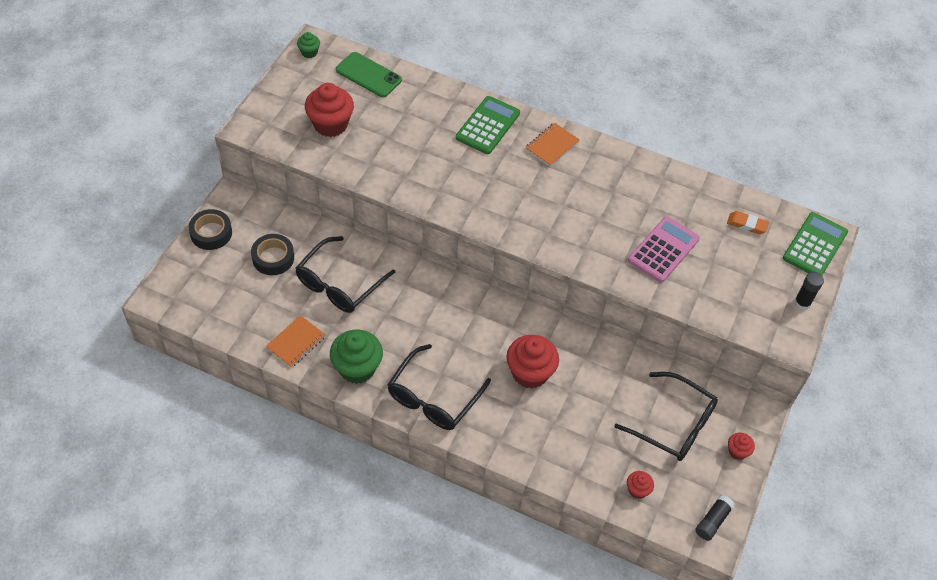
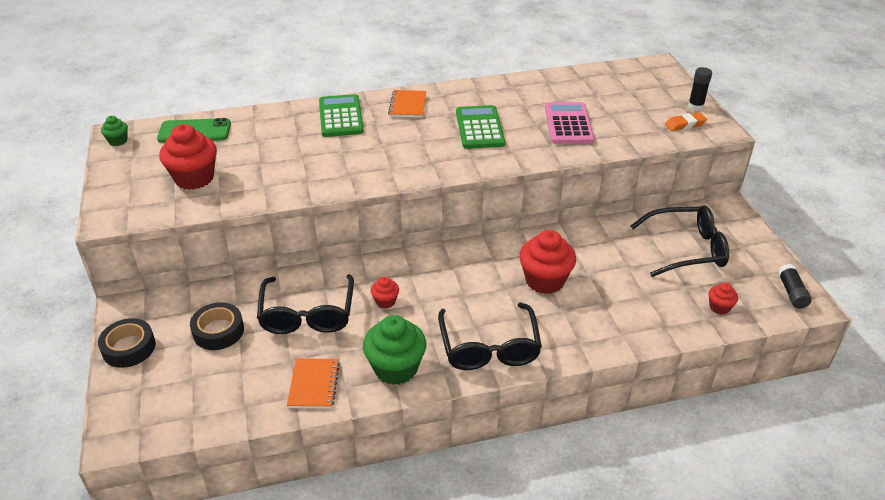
camera: 35 degrees left, 15 degrees down
(737, 451) = (747, 239): red cupcake -> red cupcake (385, 301)
(747, 224) = (602, 84): orange eraser -> orange eraser (685, 124)
(814, 245) = (658, 74): green calculator -> green calculator (479, 128)

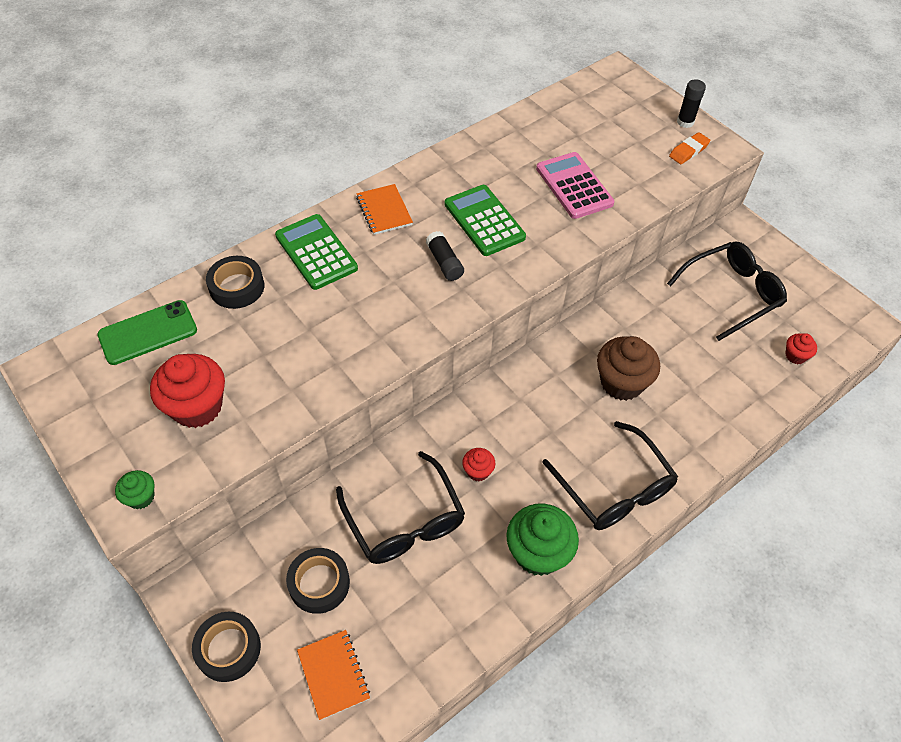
camera: 25 degrees left, 15 degrees up
(118, 141) = (54, 381): green cupcake -> green cupcake (141, 497)
(271, 122) = (237, 287): none -> black tape
(314, 385) = (467, 609): orange notebook -> orange notebook (333, 675)
(545, 280) = (621, 383): red cupcake -> brown cupcake
(791, 292) = (847, 314): black glue stick -> black glue stick (444, 262)

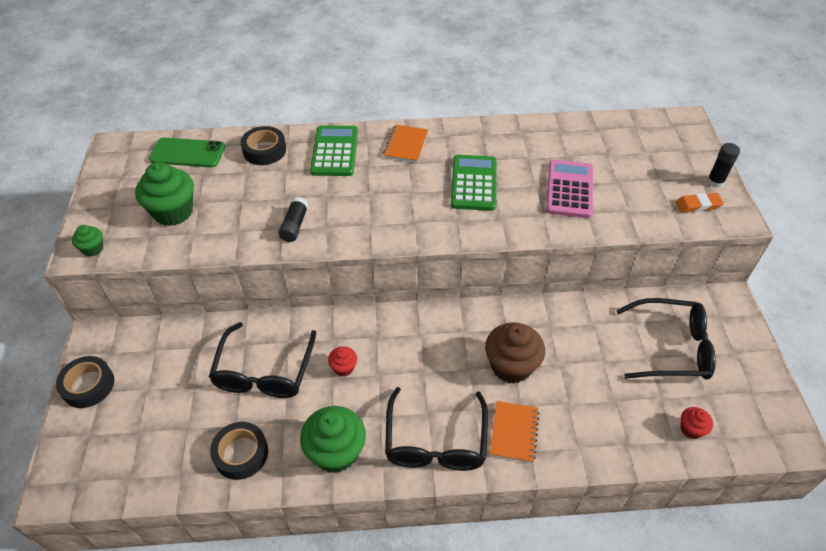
camera: 35 degrees right, 5 degrees down
(197, 407) = (173, 212): red cupcake -> green cupcake
(319, 583) = (175, 379): black tape -> black tape (241, 454)
(333, 675) = (131, 444): orange notebook -> orange notebook (514, 432)
(444, 262) = (417, 198): black glue stick -> black glue stick (294, 225)

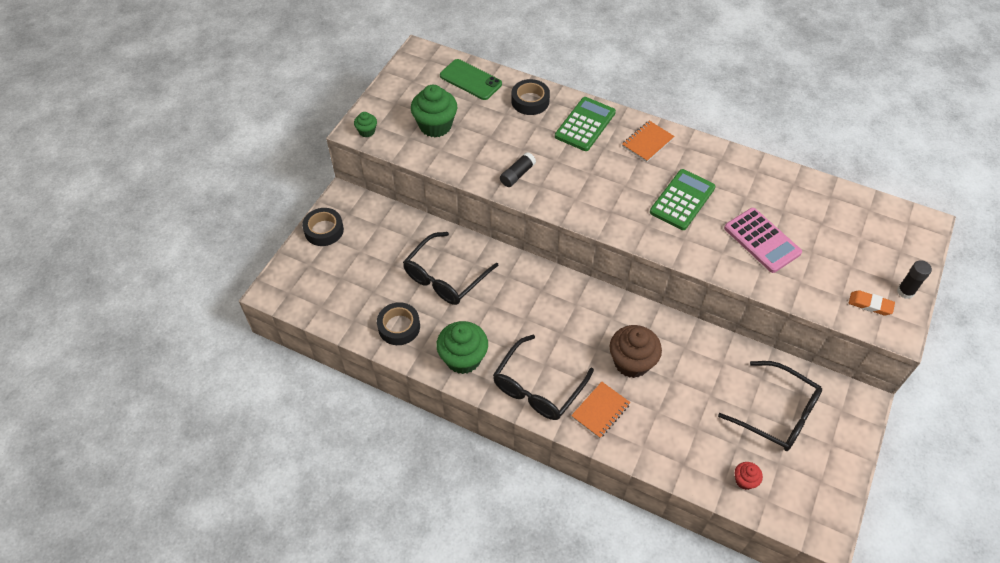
camera: 30 degrees right, 5 degrees up
(343, 368) = (503, 302): red cupcake -> none
(569, 189) = (762, 240): pink calculator -> pink calculator turned 105 degrees clockwise

